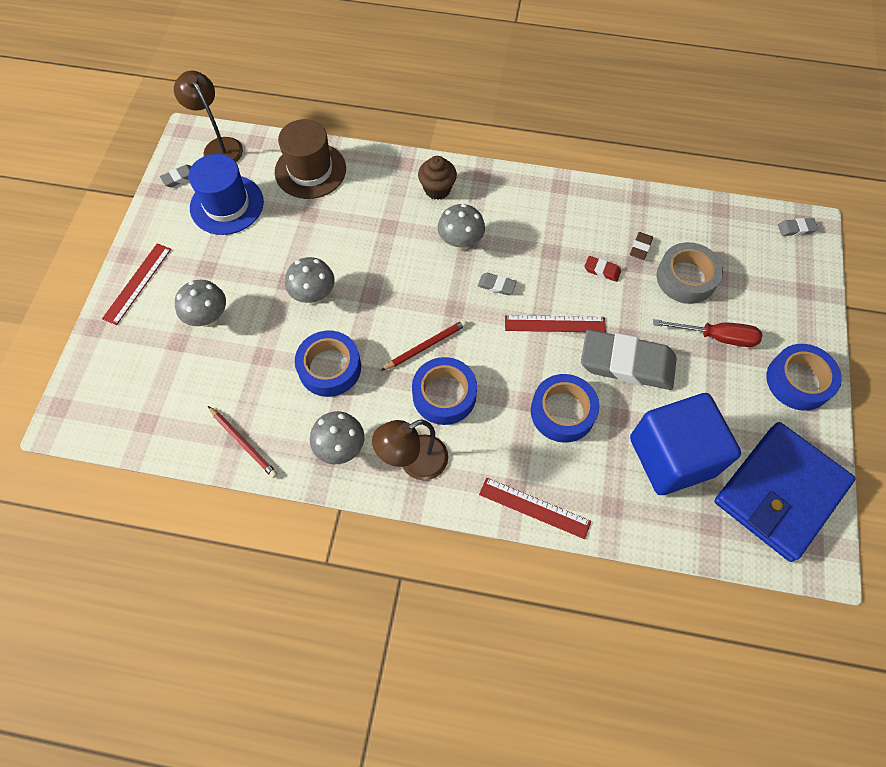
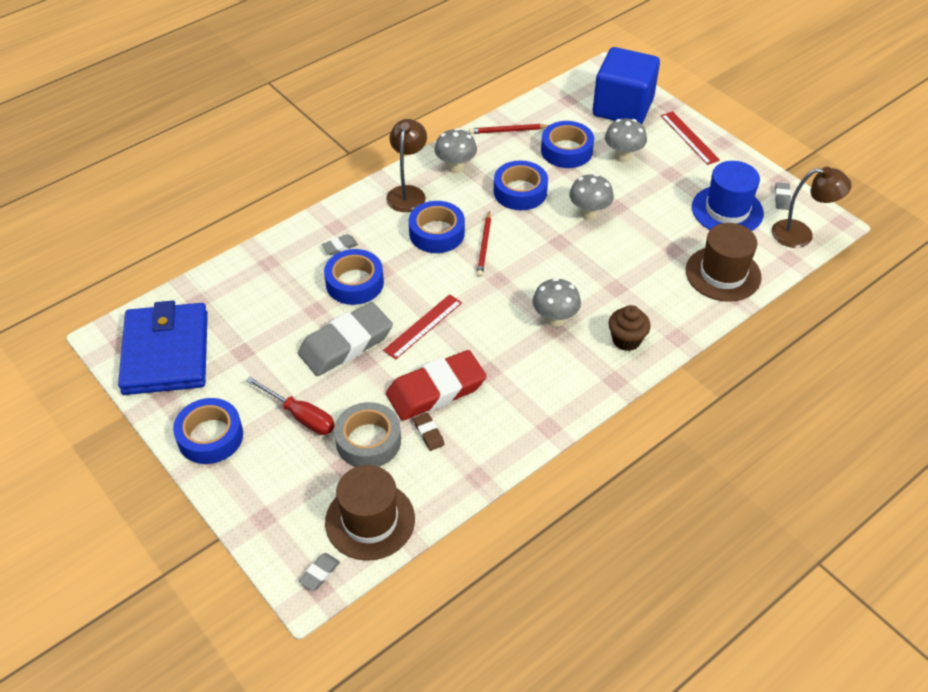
camera: 130 degrees right, 15 degrees down
(236, 369) = (566, 150): none -> blue tape
(496, 285) = (492, 315): grey eraser -> grey eraser (340, 247)
(534, 507) = (314, 227): red ruler -> none
(602, 270) = (436, 390): red eraser -> red eraser, size x2.49
(672, 456) = (258, 316): blue cube -> blue cube (622, 107)
(716, 337) = (301, 416): red screwdriver -> red screwdriver turned 105 degrees counterclockwise
(735, 231) = (370, 520): none -> brown hat

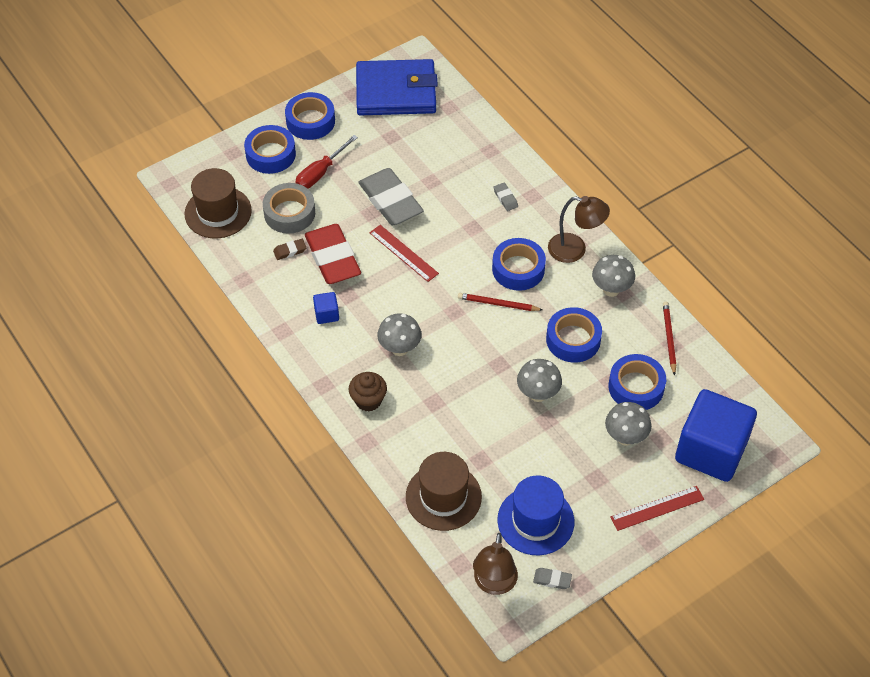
camera: 95 degrees right, 5 degrees up
(320, 573) = (181, 184): grey eraser -> none
(354, 283) = (460, 208): blue tape -> blue tape (270, 154)
(519, 387) = (326, 314): none -> blue cube

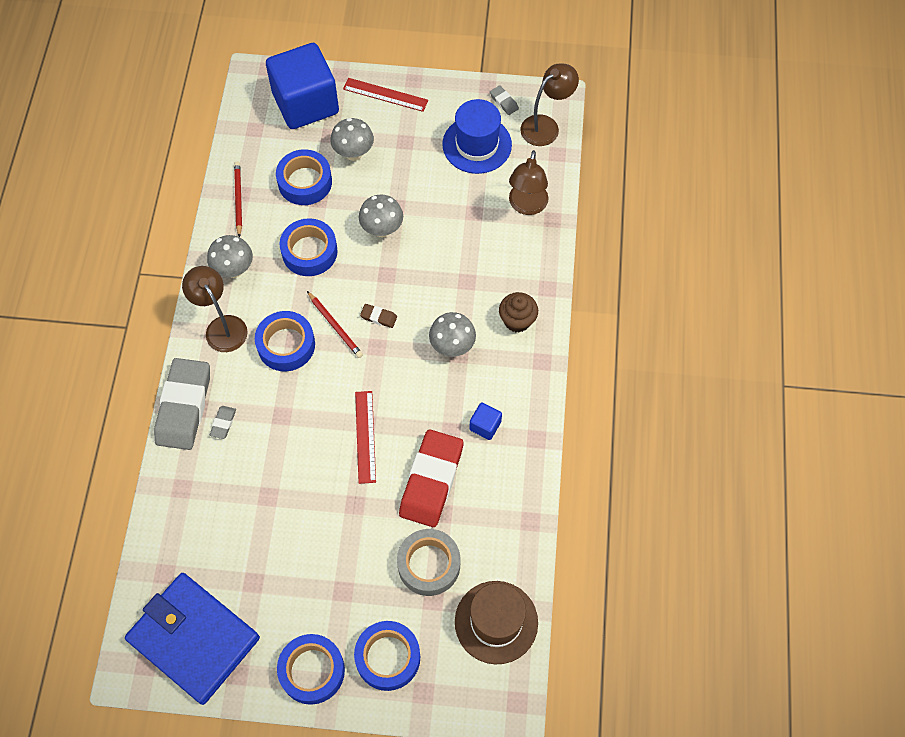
camera: 140 degrees left, 10 degrees up
(290, 251) = (463, 519): brown eraser -> brown eraser (378, 317)
(320, 173) = (359, 591): red screwdriver -> none
(390, 201) = (325, 503): grey eraser -> grey eraser (184, 406)
(443, 497) = (527, 206): brown hat -> brown lamp
(669, 338) = (238, 199): red pencil -> red pencil turned 135 degrees clockwise

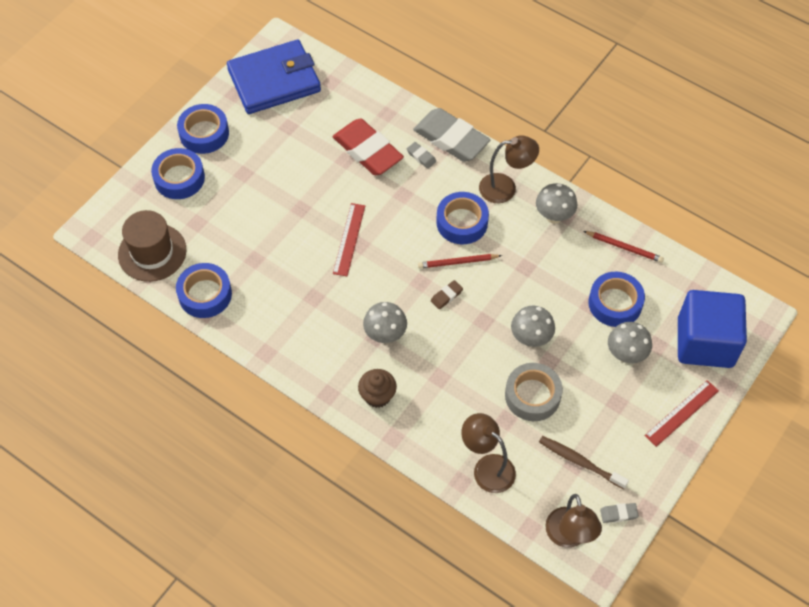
camera: 120 degrees right, 5 degrees down
(309, 252) = (540, 275): blue tape -> blue tape (205, 294)
(365, 436) = (349, 239): red ruler -> red ruler turned 75 degrees clockwise
(429, 565) = (223, 232): grey tape -> grey tape (532, 395)
(431, 480) = (284, 264): red eraser -> red eraser (367, 151)
(477, 144) = (580, 462): blue hat -> brown toothbrush
(485, 426) = (301, 323): blue cube -> none

